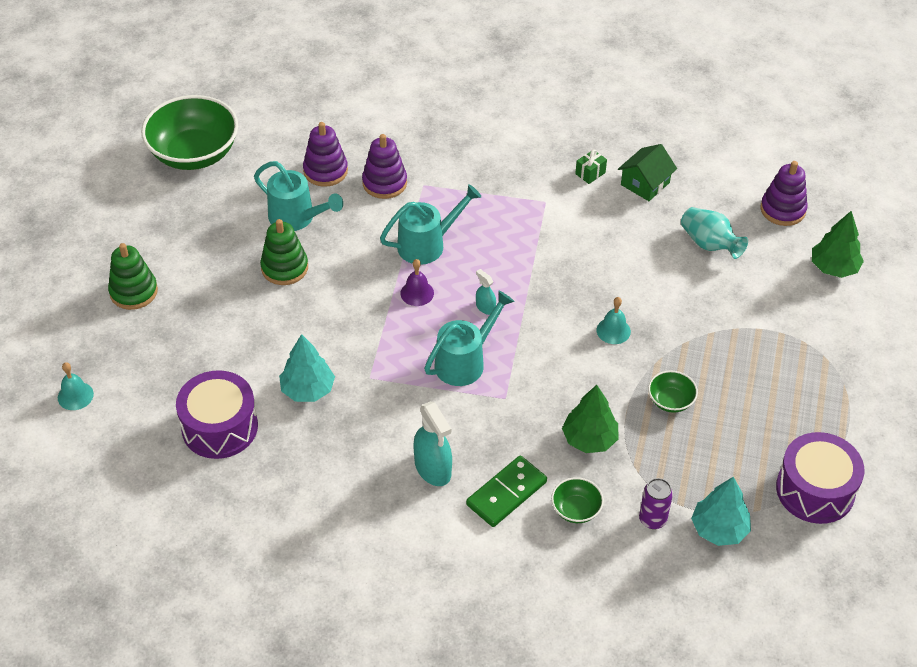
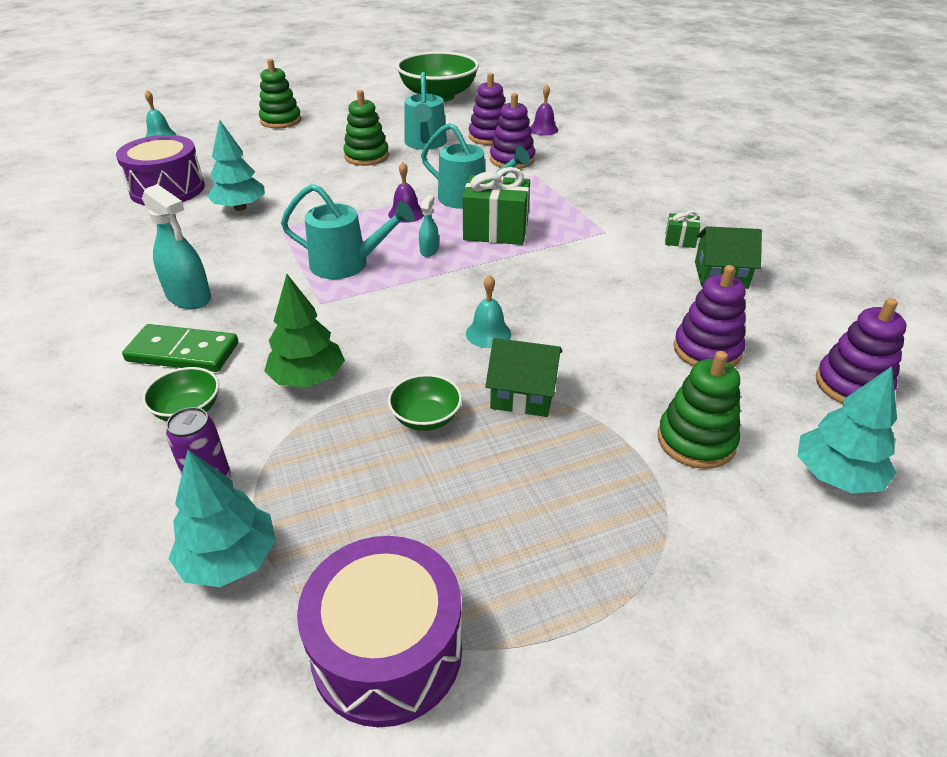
camera: 55 degrees right, 10 degrees down
(345, 130) = (543, 129): none -> purple bell
(433, 468) = (189, 297): turquoise spray bottle -> turquoise spray bottle turned 75 degrees counterclockwise
(491, 257) = (496, 231): none -> green gift
(683, 347) = (523, 394): none -> green house
(709, 244) = (707, 350): turquoise vase -> purple stacking toy
(773, 301) = (696, 441): none -> green stacking toy
(833, 268) = (836, 476): green tree -> turquoise tree

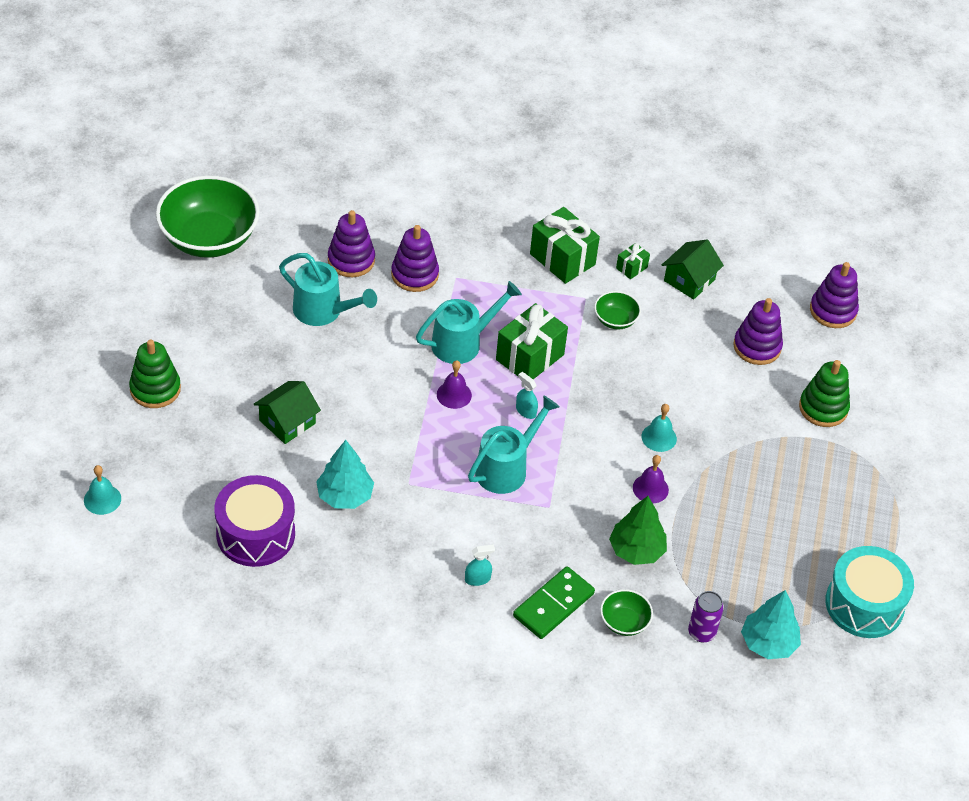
camera: 60 degrees left, 10 degrees up
(189, 297) = (477, 579): turquoise spray bottle -> turquoise spray bottle, size x0.52
(366, 156) = (313, 365): green stacking toy -> none
(387, 650) = (864, 604): purple drum -> turquoise drum
(426, 418) = (718, 511): green bowl -> green bowl (615, 320)
(523, 394) = (731, 456): green house -> green house (287, 422)
(543, 129) = (370, 215): purple bell -> purple bell (650, 488)
(630, 207) = (562, 259): none -> green gift
(836, 476) = (885, 374): turquoise tree -> none

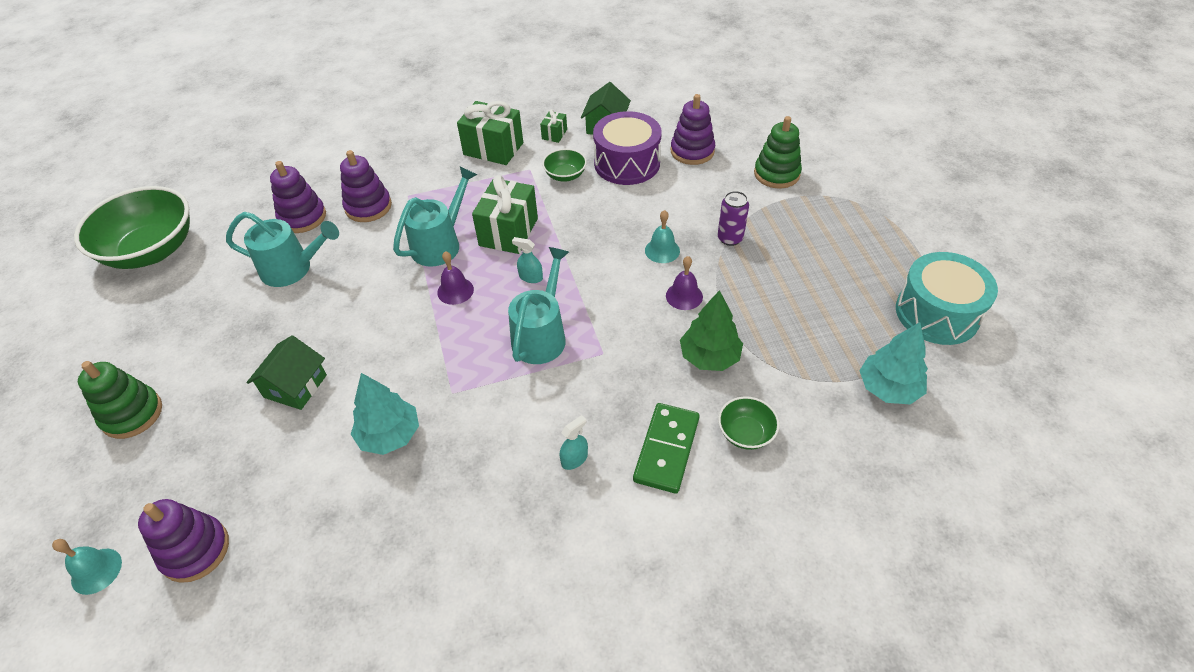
camera: 20 degrees left, 0 degrees up
(255, 534) = (304, 525): purple drum -> purple drum (627, 163)
(701, 632) = (823, 408): purple can -> purple can (730, 238)
(833, 311) = (730, 106): purple stacking toy -> purple stacking toy (195, 550)

